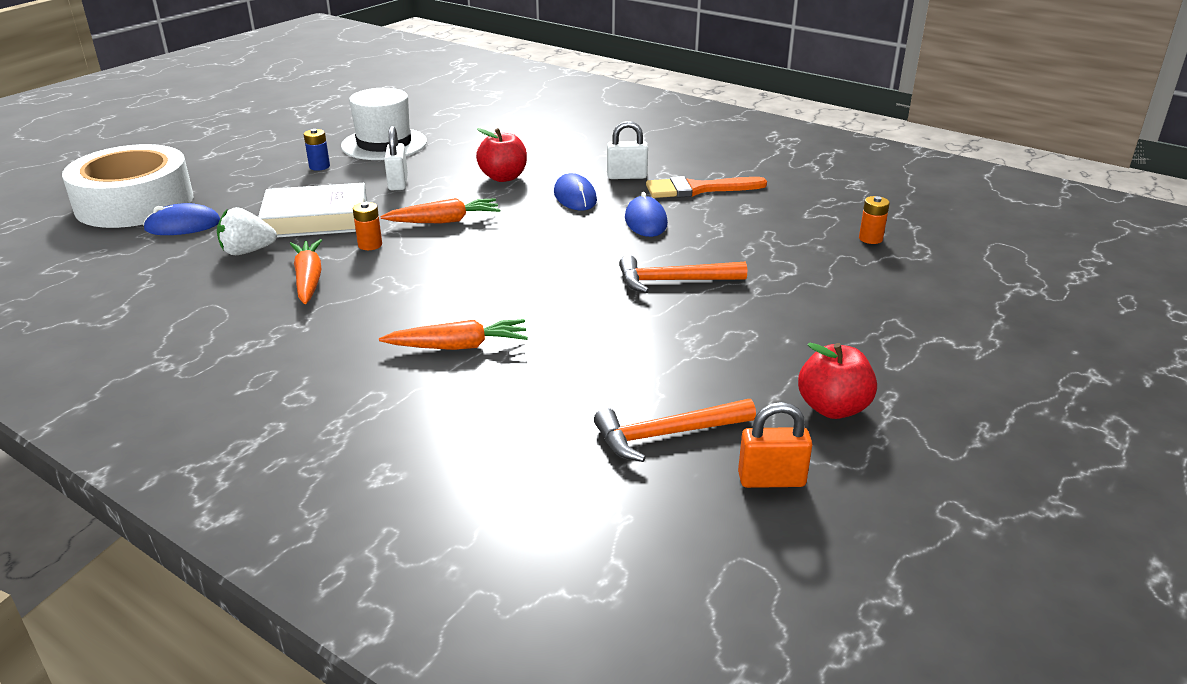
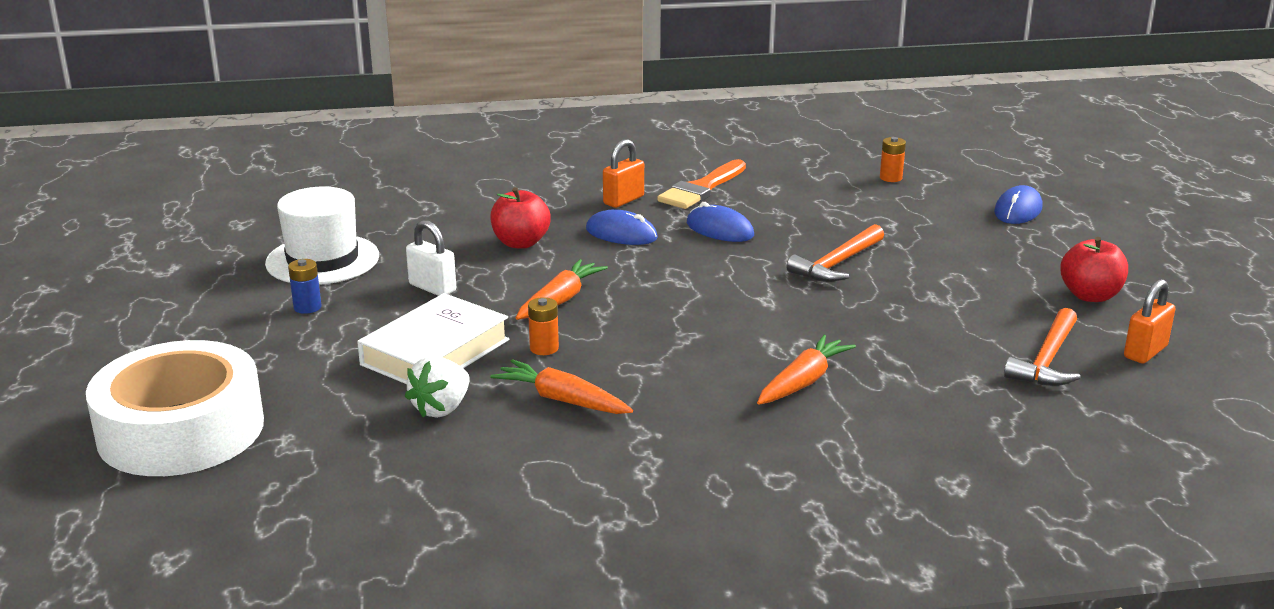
camera: 45 degrees left, 5 degrees down
(183, 225) = (305, 421): blue mouse -> blue mouse (1018, 210)
(626, 176) = (623, 200): white padlock -> orange padlock

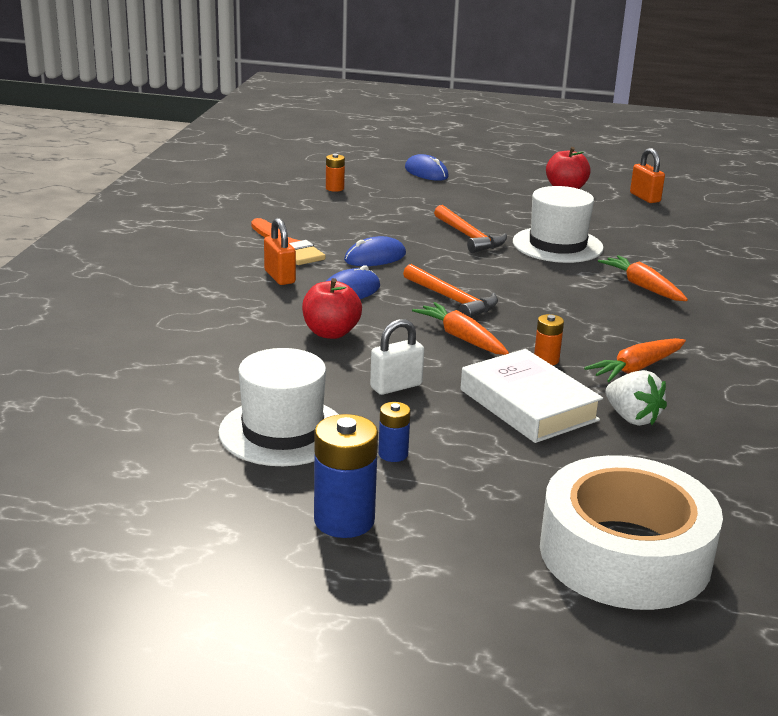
camera: 70 degrees left, 0 degrees up
(195, 307) = (344, 520): none -> blue battery
(877, 315) = (557, 245): none -> white hat
(1047, 360) = (644, 220): orange hammer -> orange hammer (452, 299)

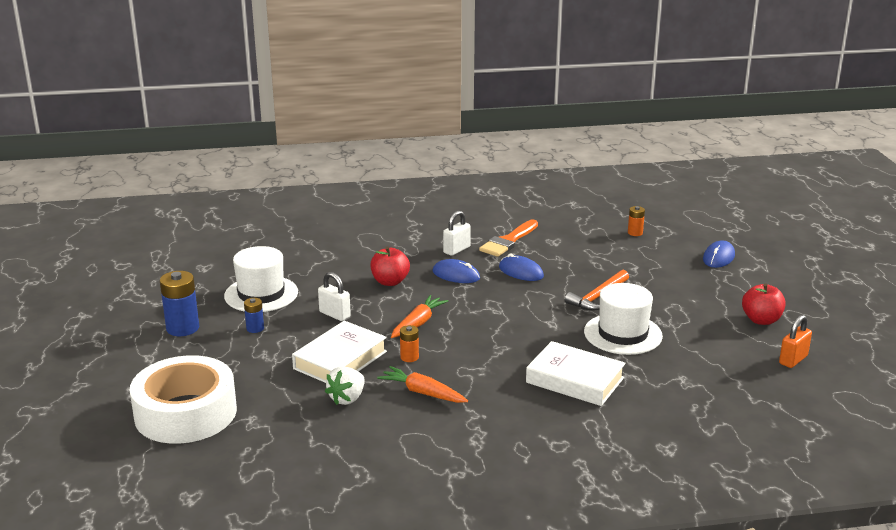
camera: 70 degrees right, 0 degrees up
(279, 277) = (456, 250): orange padlock -> white padlock
(452, 299) = (476, 310): orange hammer -> none
(642, 287) = (575, 380): orange carrot -> white book

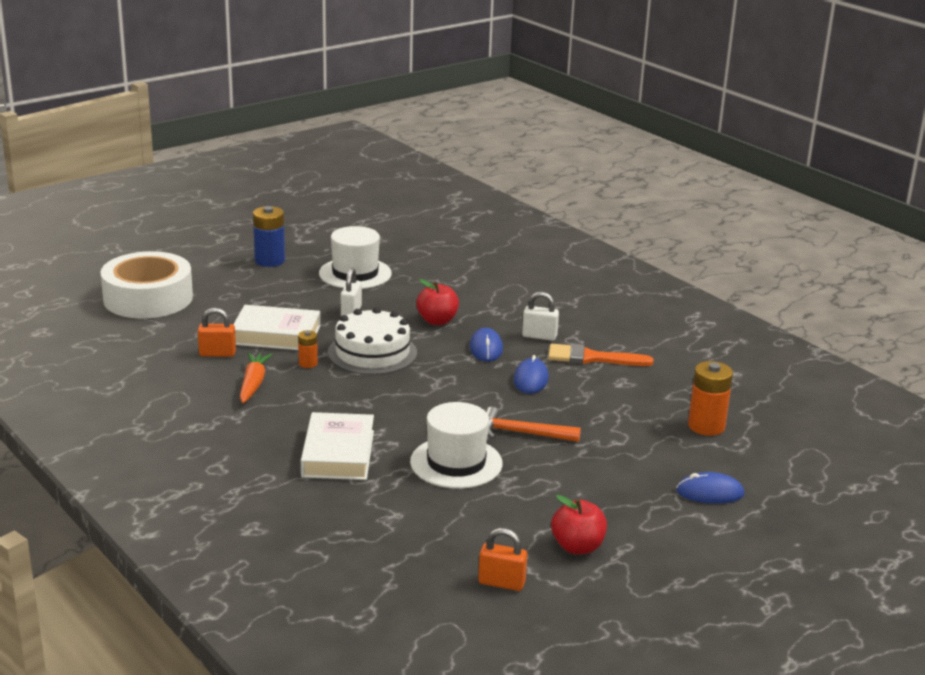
camera: 60 degrees right, 0 degrees up
(255, 328) = (295, 287): blue battery -> none
(347, 398) = (217, 354): white strawberry -> orange padlock
(418, 323) = (372, 353): orange carrot -> white cake
(635, 233) = (706, 426): orange battery -> orange battery, size x1.85

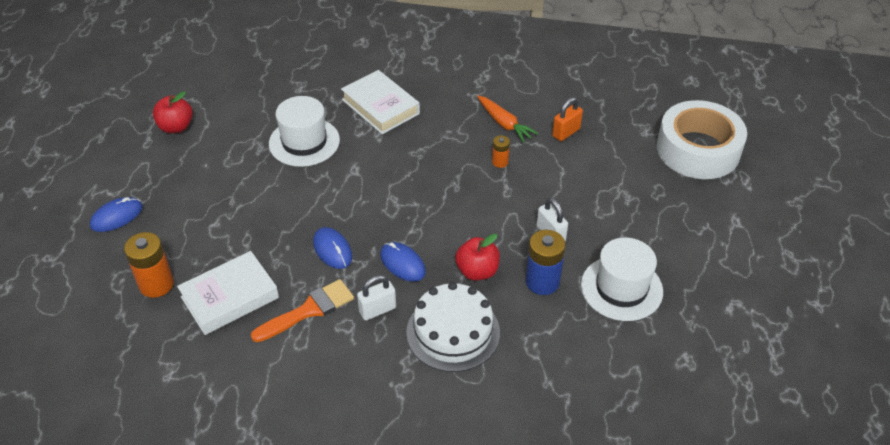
camera: 140 degrees right, 20 degrees up
(270, 261) = (706, 254): blue battery -> blue battery (542, 282)
(276, 335) = (561, 174): white book -> white book (230, 297)
(372, 353) = (475, 201): white cake -> white cake (453, 332)
(501, 583) = (200, 84): orange padlock -> none
(522, 433) = (287, 191): orange hammer -> none

